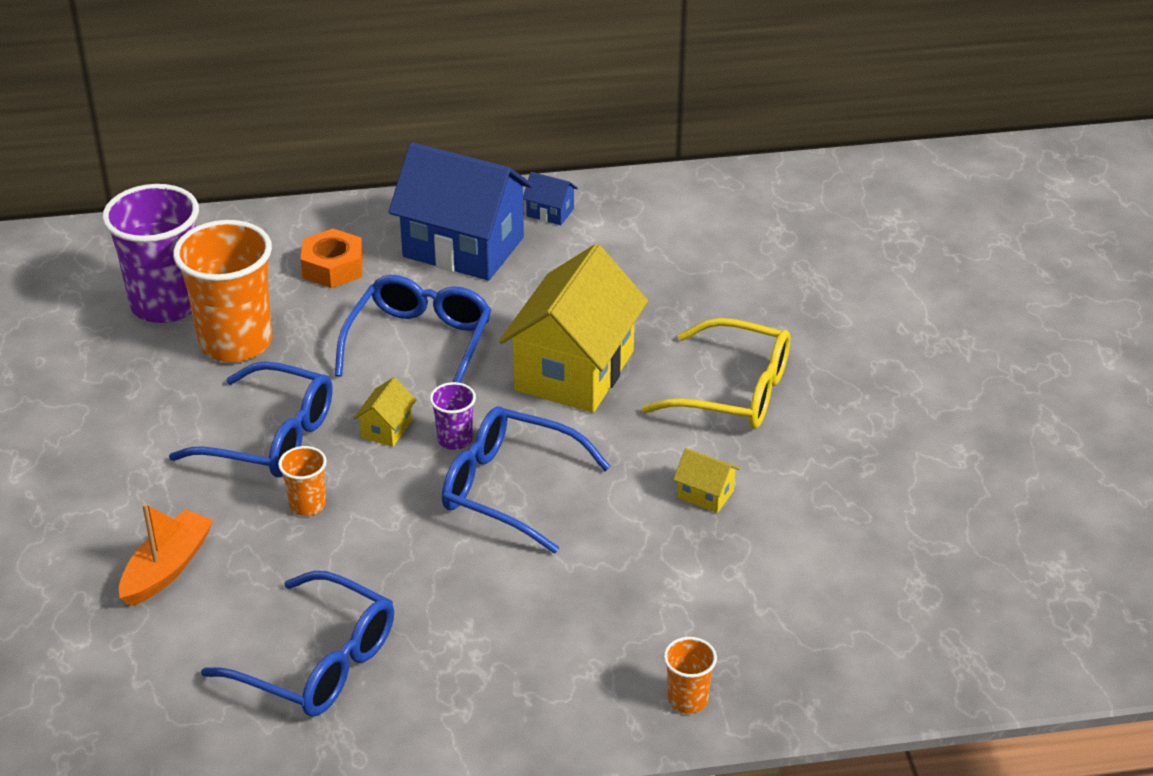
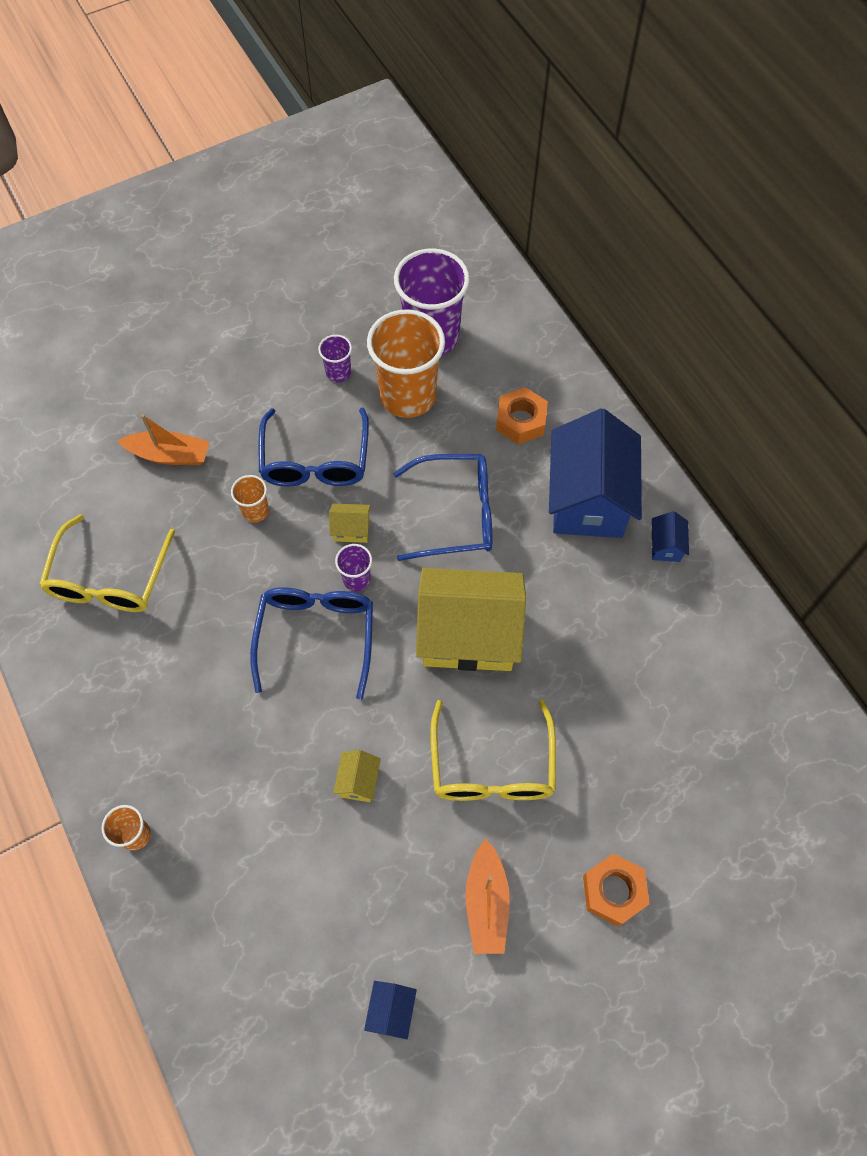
camera: 70 degrees right, 25 degrees up
(158, 390) = (338, 373): none -> purple cup
(317, 662) = (109, 578): blue glasses -> yellow glasses
(878, 431) = (486, 902): none -> orange boat
(898, 344) = (613, 891): none -> orange nut
(966, 526) = (391, 1010): none -> blue house

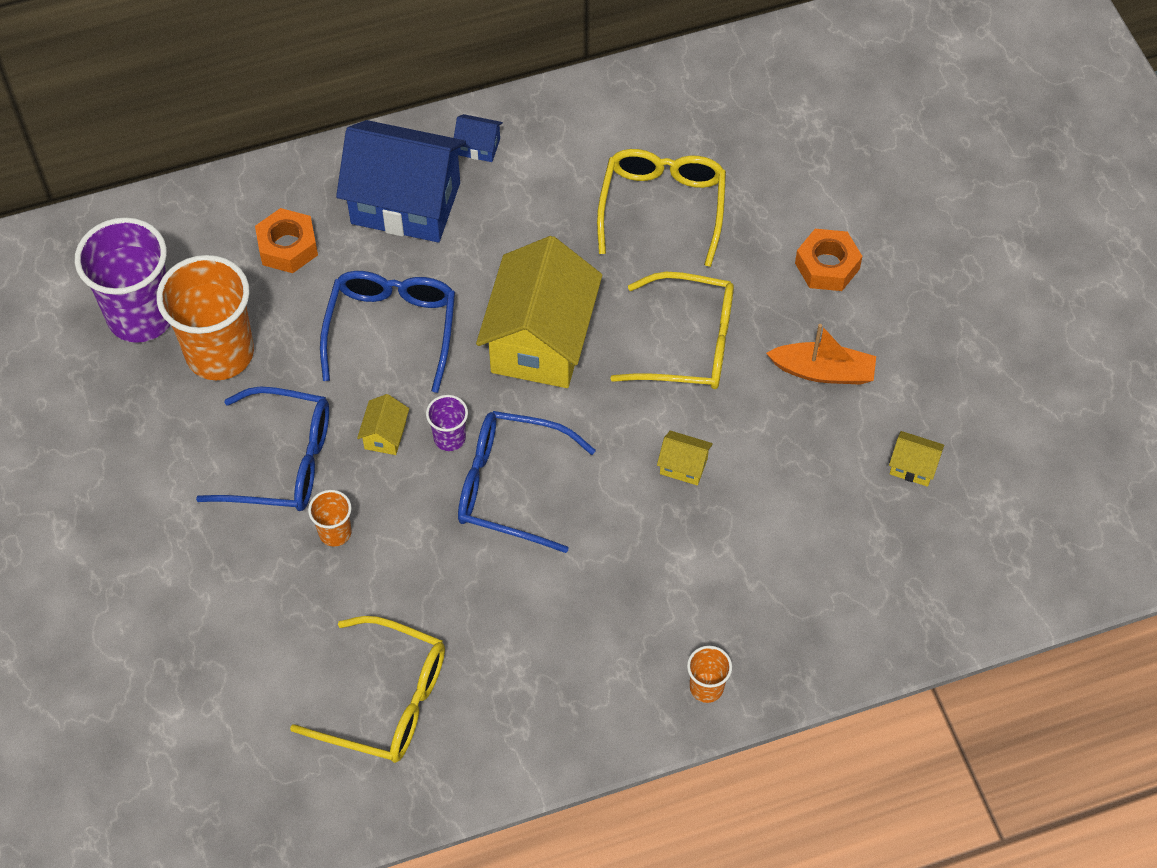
camera: 80 degrees left, 5 degrees down
(169, 455) = (229, 622): orange boat -> none
(338, 373) = (163, 422): purple cup -> none
(391, 1010) = (913, 467): blue house -> yellow house
(642, 718) = (662, 207): none -> yellow glasses

